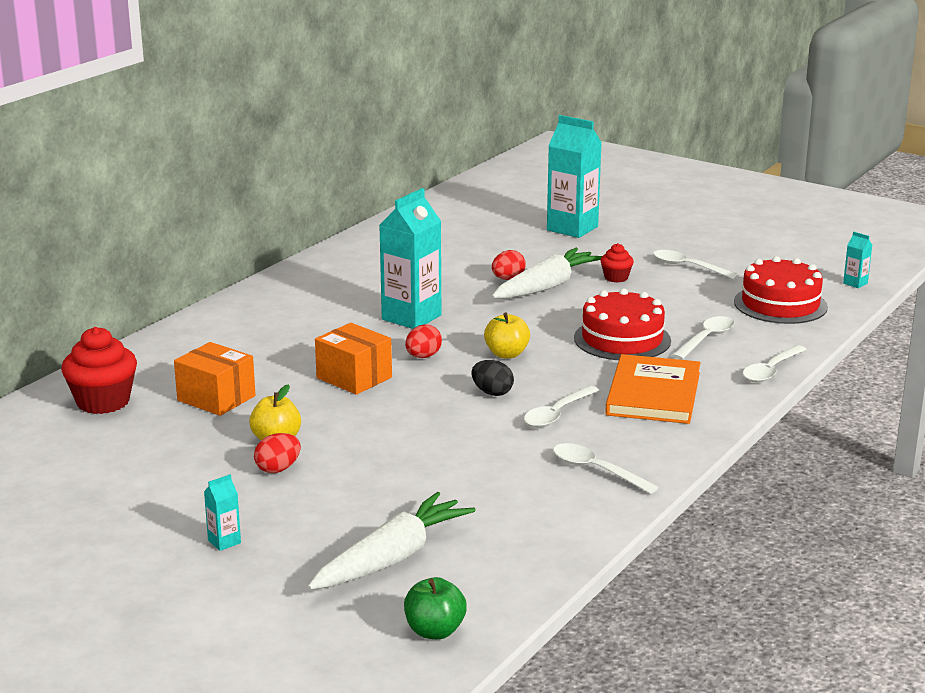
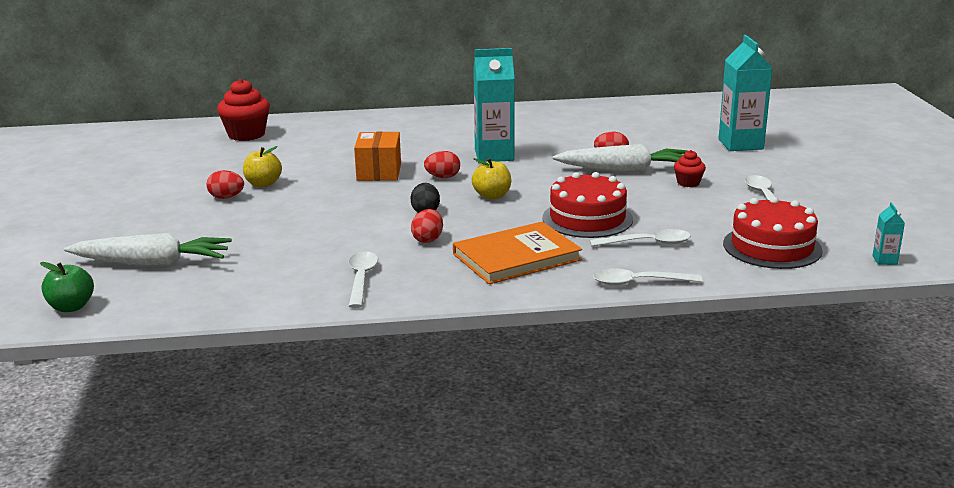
camera: 50 degrees right, 0 degrees up
(216, 398) = (293, 153): orange box -> none
(224, 542) = (119, 217): turquoise carton -> none
(557, 414) = (428, 239): white spoon -> red egg

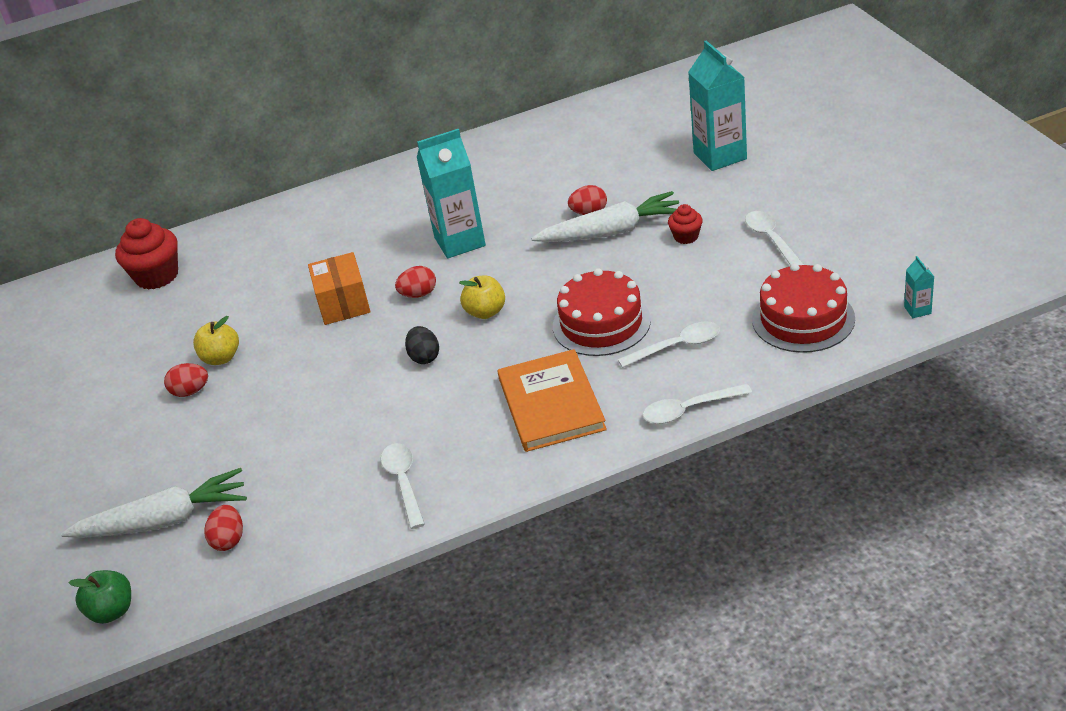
camera: 10 degrees left, 15 degrees up
(428, 239) = (446, 401): red egg -> red egg (229, 540)
(516, 257) = (551, 404): orange book -> orange book turned 60 degrees counterclockwise

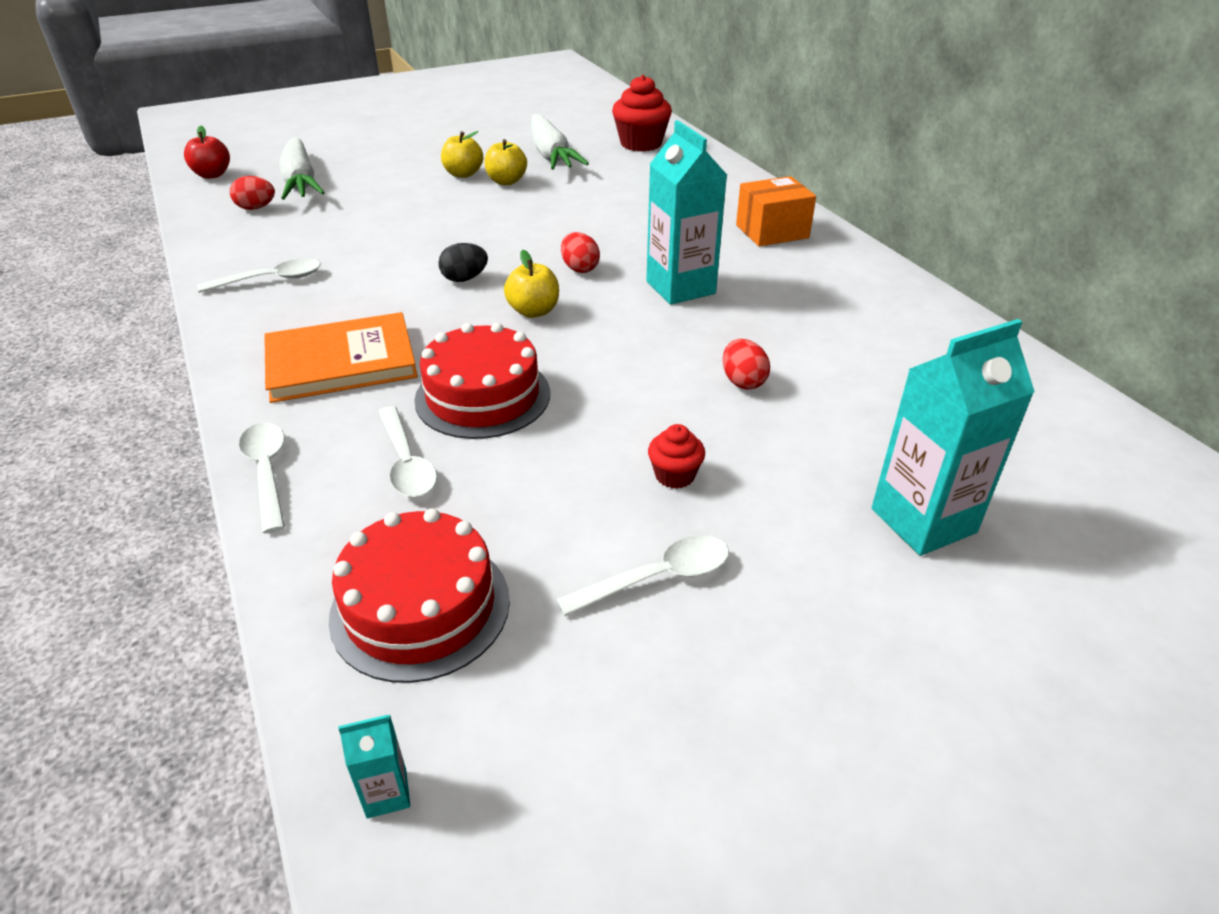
camera: 80 degrees right, 0 degrees up
(112, 611) = (212, 175): green apple -> red apple
(190, 391) = (463, 174): red egg -> yellow apple
(343, 304) = (574, 229): orange box -> orange box (772, 231)
(611, 232) = (693, 402): white carrot -> white carrot (551, 155)

